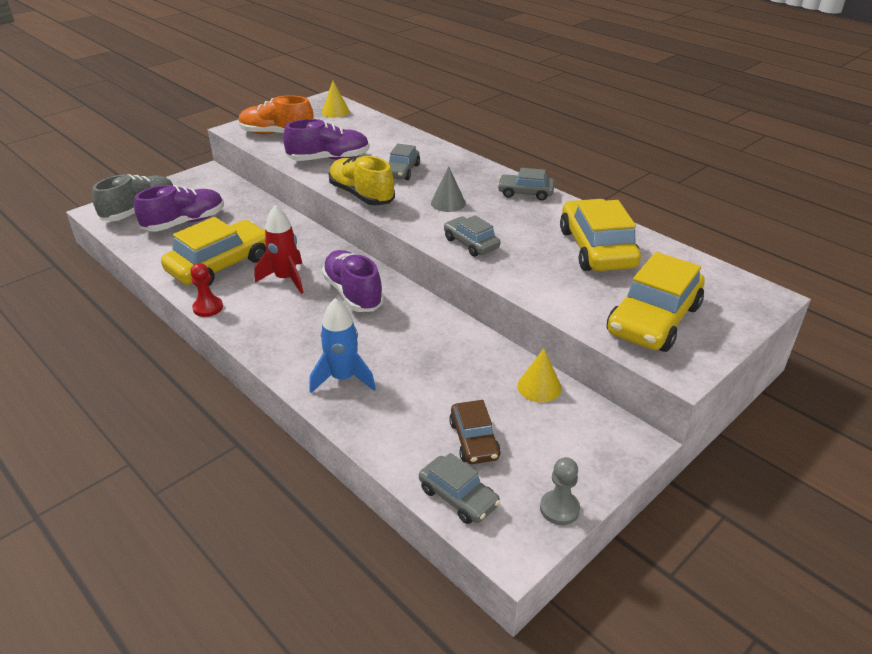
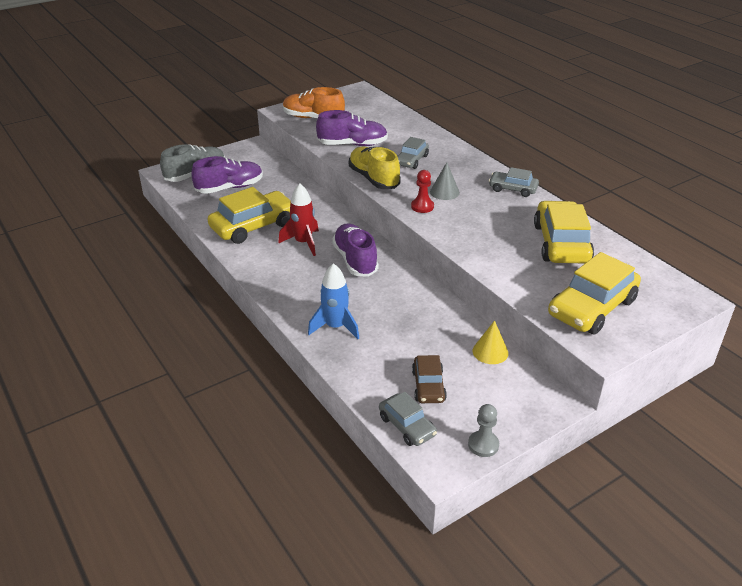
camera: 10 degrees right, 0 degrees up
(208, 308) = (239, 260): red pawn -> red pawn (422, 206)
(335, 112) = (365, 101): yellow cone -> none
(471, 243) = (455, 229): grey car -> none

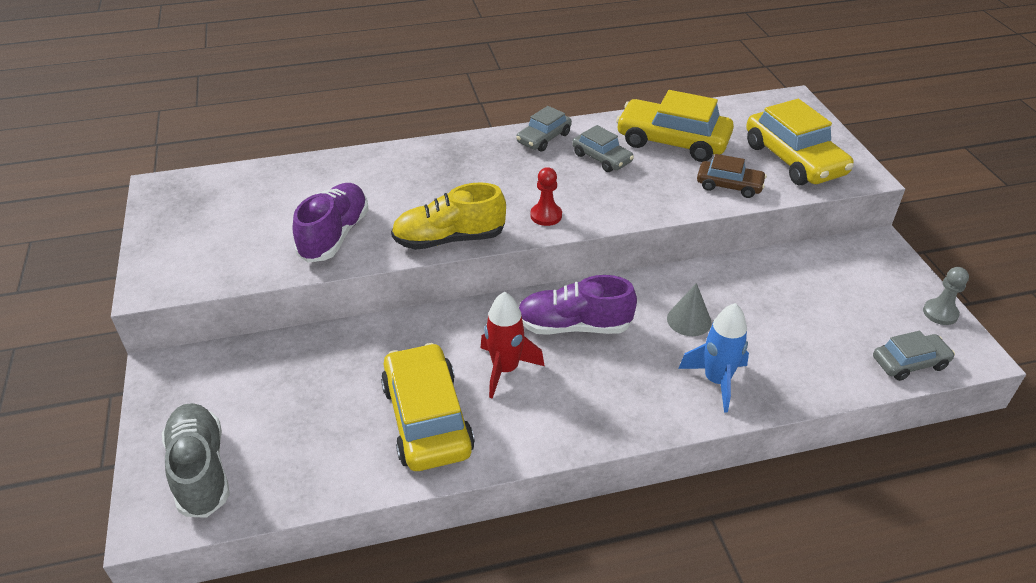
camera: 70 degrees left, 5 degrees up
(229, 188) = (286, 428): purple shoe -> none
(313, 118) = (212, 256): orange shoe -> none
(411, 160) = (421, 193): grey car -> grey car (602, 158)
(428, 386) = (844, 327): brown car -> brown car (729, 185)
(444, 192) = (520, 189): grey cone -> grey cone (689, 320)
(490, 352) = (793, 264): yellow cone -> none

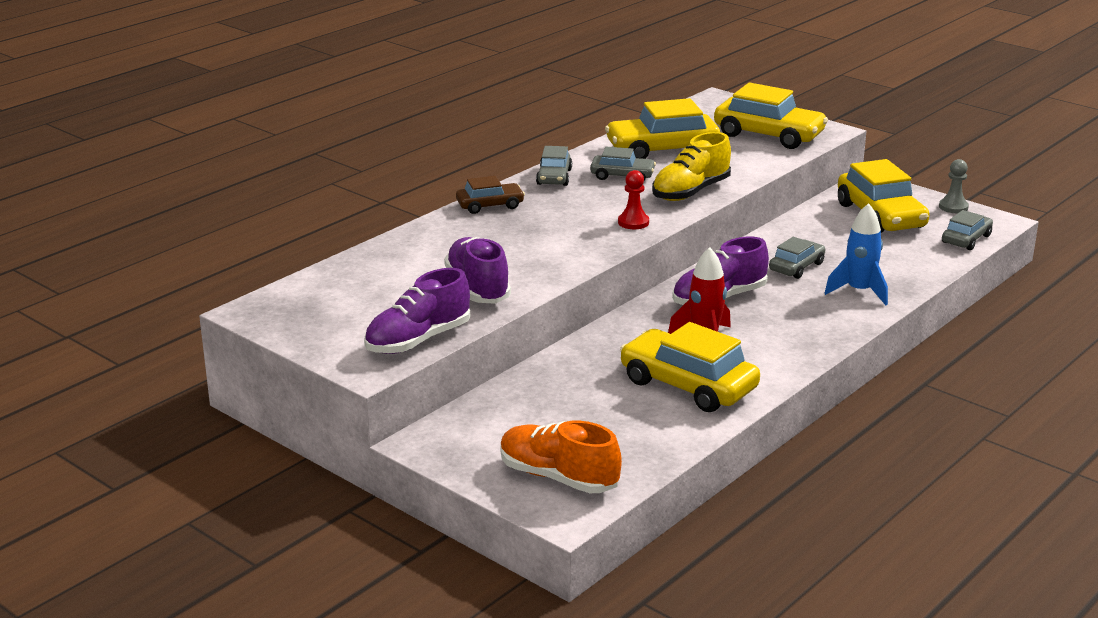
camera: 35 degrees left, 15 degrees down
(201, 470) = (558, 477): grey shoe -> orange shoe
(221, 272) = (418, 340): none -> purple shoe
(449, 239) = (579, 259): yellow shoe -> yellow shoe (691, 192)
(689, 320) = (796, 267): grey cone -> grey car
(729, 185) = (744, 164): brown car -> brown car (490, 205)
(845, 292) = (880, 216): none -> yellow car

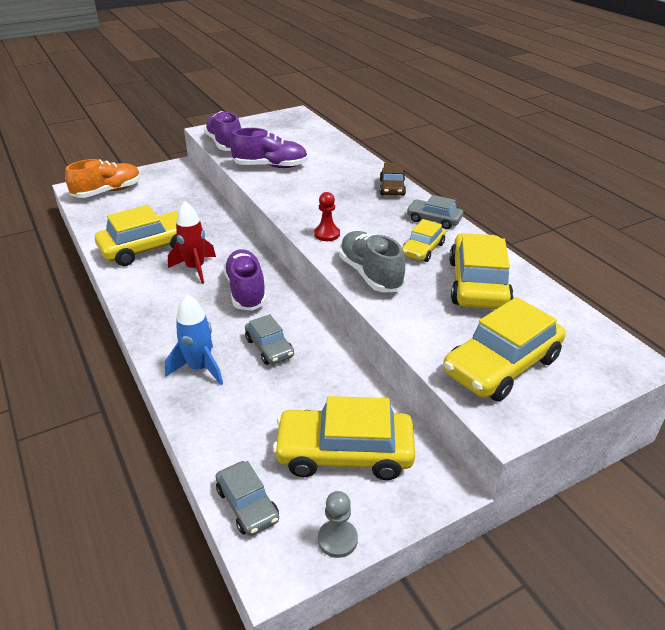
camera: 110 degrees right, 10 degrees up
(622, 176) = (423, 249): grey car -> yellow car
(691, 192) = (370, 274): yellow shoe -> grey shoe

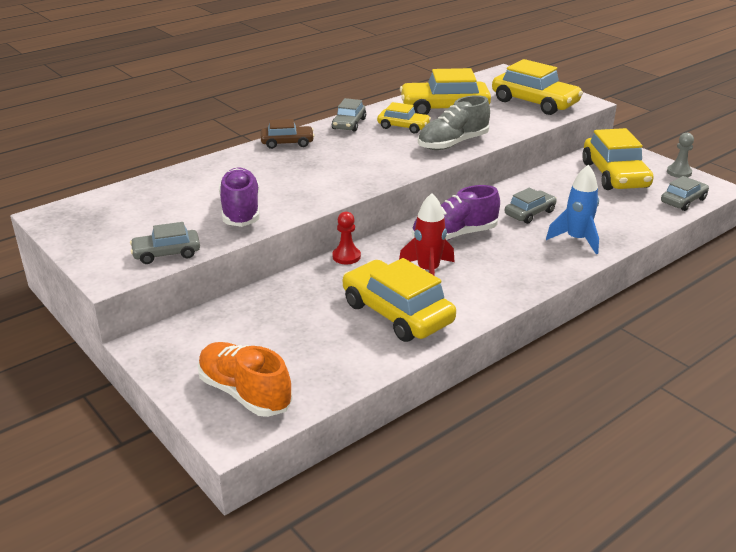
camera: 100 degrees left, 5 degrees down
(225, 144) = (166, 253): purple shoe -> grey car
(327, 234) = (395, 165): red pawn -> red pawn (346, 256)

